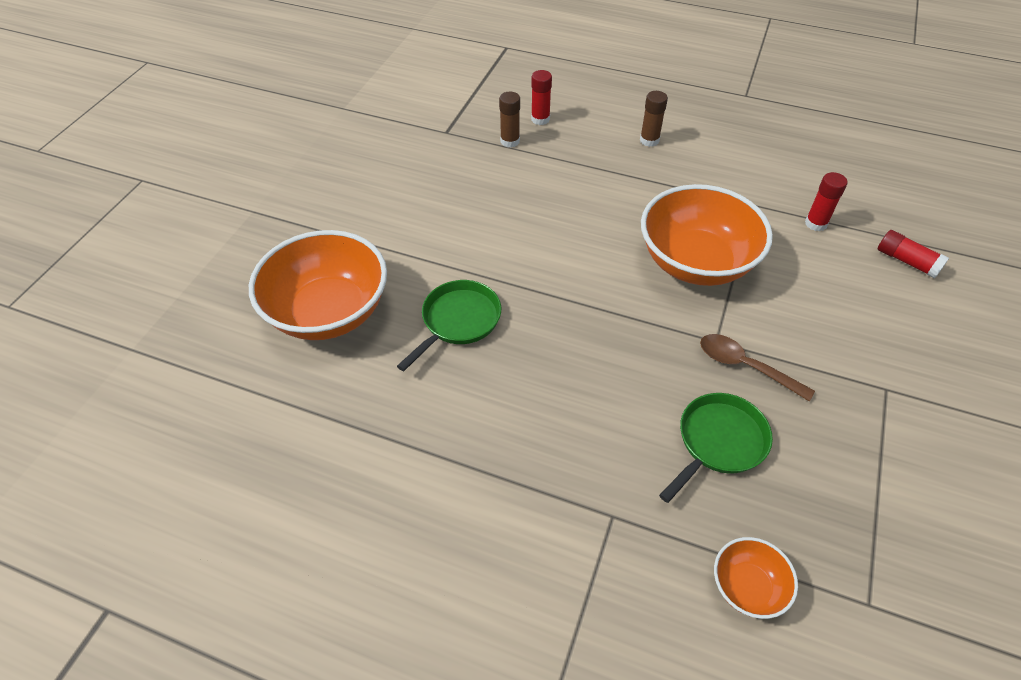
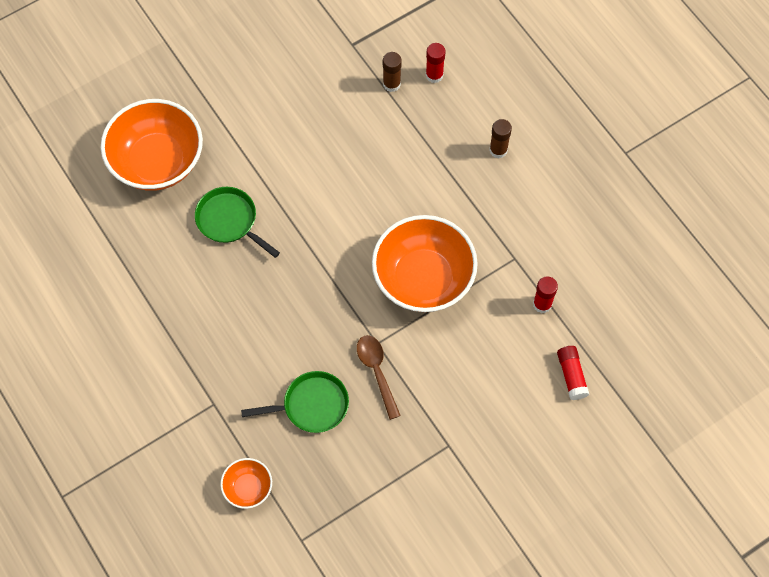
camera: 35 degrees right, 15 degrees up
(458, 321) = (230, 221): green pan -> green pan turned 120 degrees counterclockwise

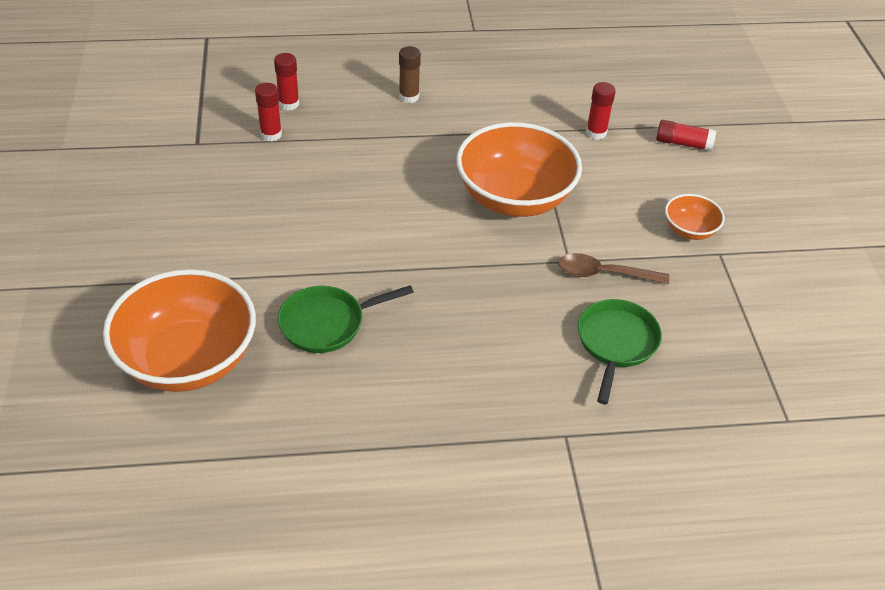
camera: 65 degrees left, 20 degrees down
(248, 488) = (697, 445): orange bowl -> orange bowl (689, 230)
(391, 84) = (271, 134): brown glue stick -> red glue stick

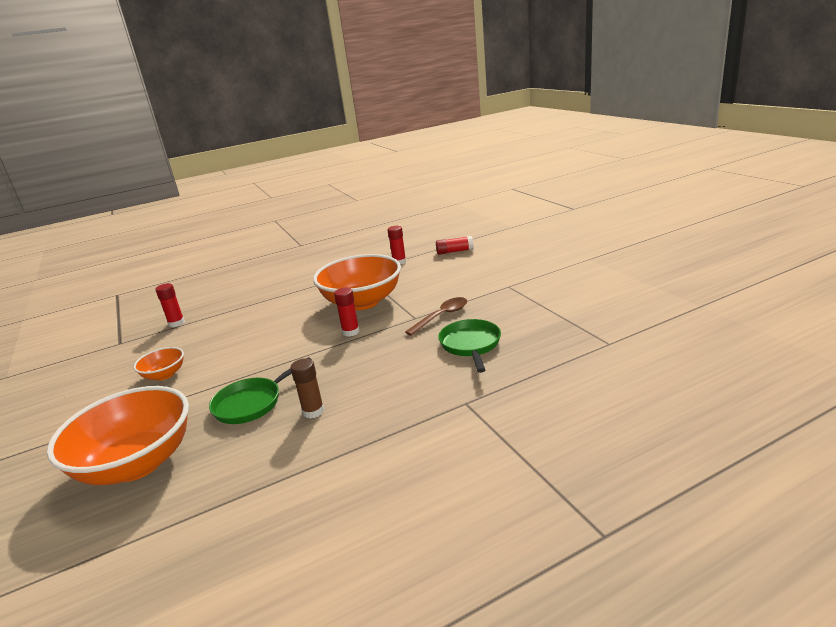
camera: 15 degrees left, 20 degrees down
(289, 104) = (185, 306): red glue stick -> red glue stick (350, 332)
(409, 97) = (270, 281): brown glue stick -> brown glue stick (313, 411)
(604, 274) = (441, 316): brown spoon -> brown spoon turned 150 degrees clockwise
(689, 230) = (483, 282): orange bowl -> orange bowl (164, 375)

